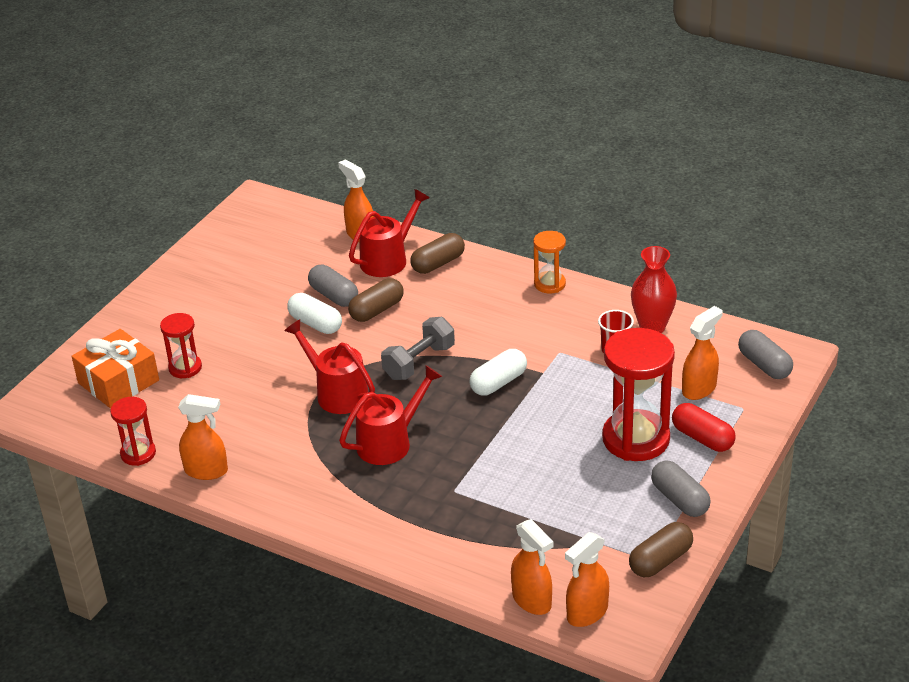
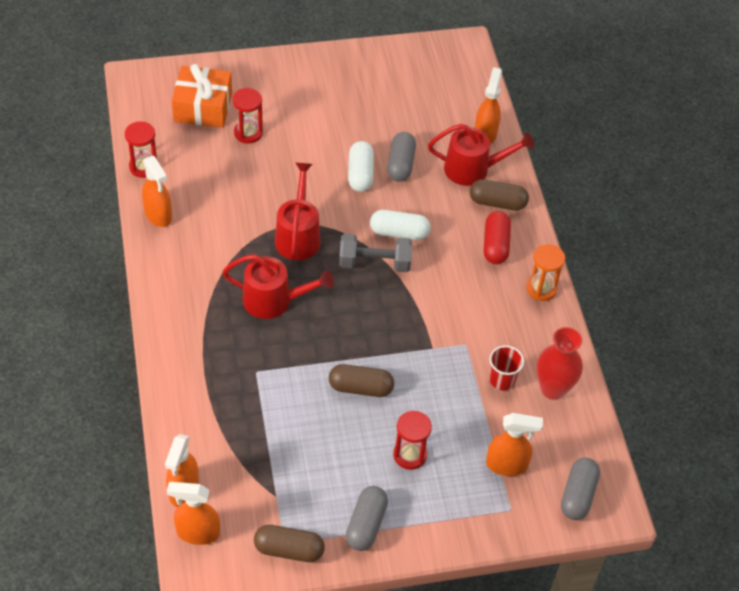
camera: 45 degrees right, 15 degrees up
(377, 310) = (408, 200): brown capsule -> brown capsule (360, 388)
(498, 383) = (395, 326): white capsule -> white capsule (399, 232)
(636, 439) = (410, 455): red hourglass -> red hourglass, size x0.53
(702, 438) = (450, 500): red capsule -> red capsule (495, 245)

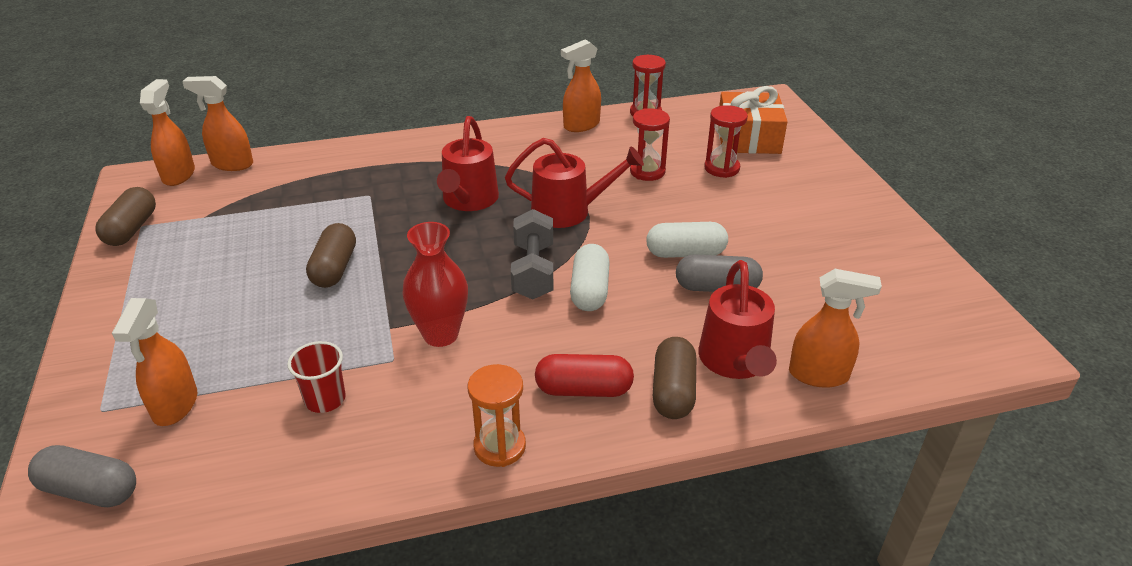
camera: 90 degrees right, 15 degrees down
(366, 524) = (137, 281): grey capsule -> none
(410, 455) = (223, 312): red hourglass -> red hourglass (647, 171)
(553, 389) = (297, 460): red vase -> red vase (440, 335)

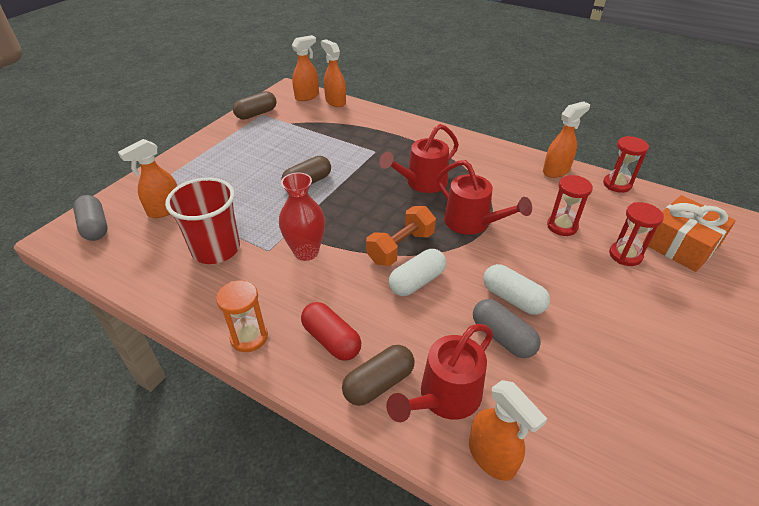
camera: 45 degrees right, 5 degrees up
(325, 399) = (216, 249): red cup -> red cup, size x1.85
(533, 271) = (401, 247): grey dumbbell -> orange dumbbell
(581, 125) = (556, 171): orange spray bottle -> orange spray bottle turned 135 degrees clockwise

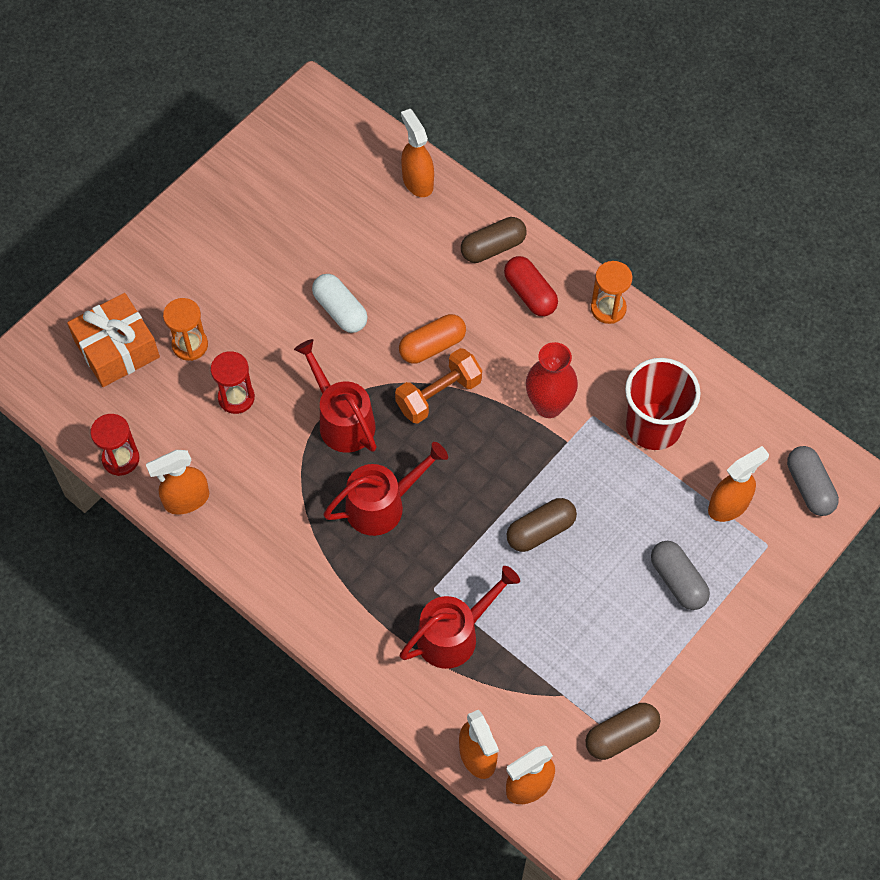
camera: 170 degrees left, 20 degrees up
(417, 281) = (432, 346): white capsule -> orange capsule
(444, 398) = (440, 228): red watering can -> red watering can (454, 634)
(502, 337) = (368, 272): grey capsule -> grey capsule (678, 581)
(625, 255) = (190, 345): red hourglass -> orange hourglass

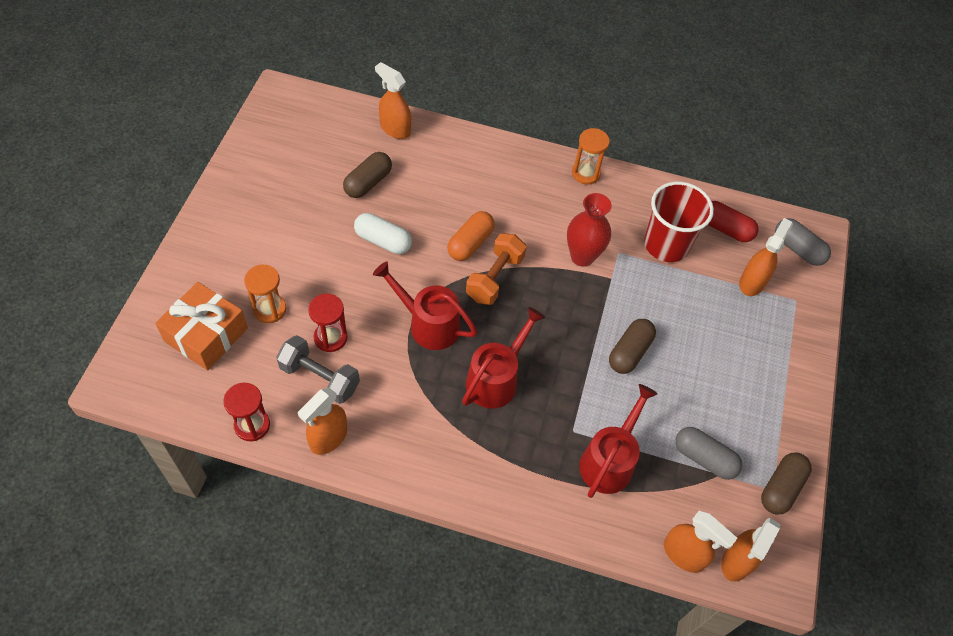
camera: 30 degrees left, 5 degrees down
(206, 435) = (320, 377): none -> grey dumbbell
(493, 248) = (477, 158): brown capsule -> brown capsule (368, 183)
(530, 294) = (523, 181): red capsule -> red capsule (725, 228)
(678, 581) = (750, 351): grey capsule -> grey capsule (704, 458)

